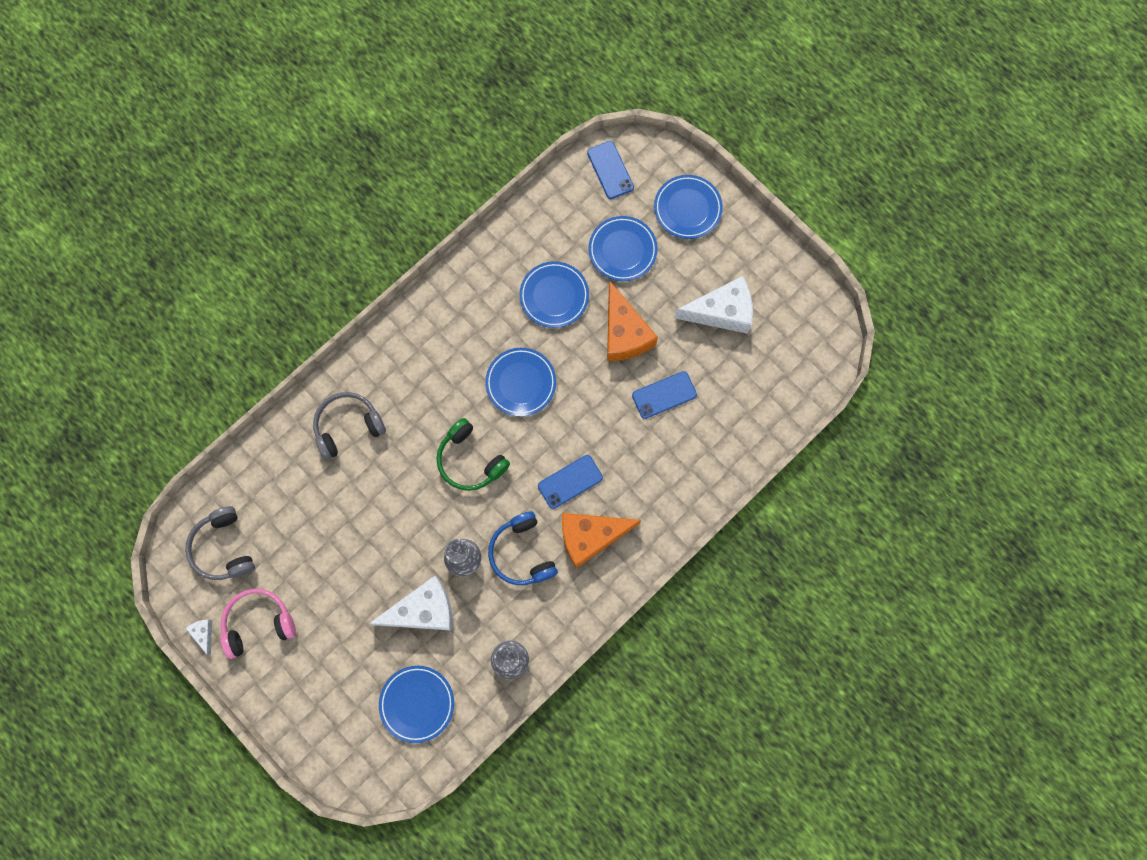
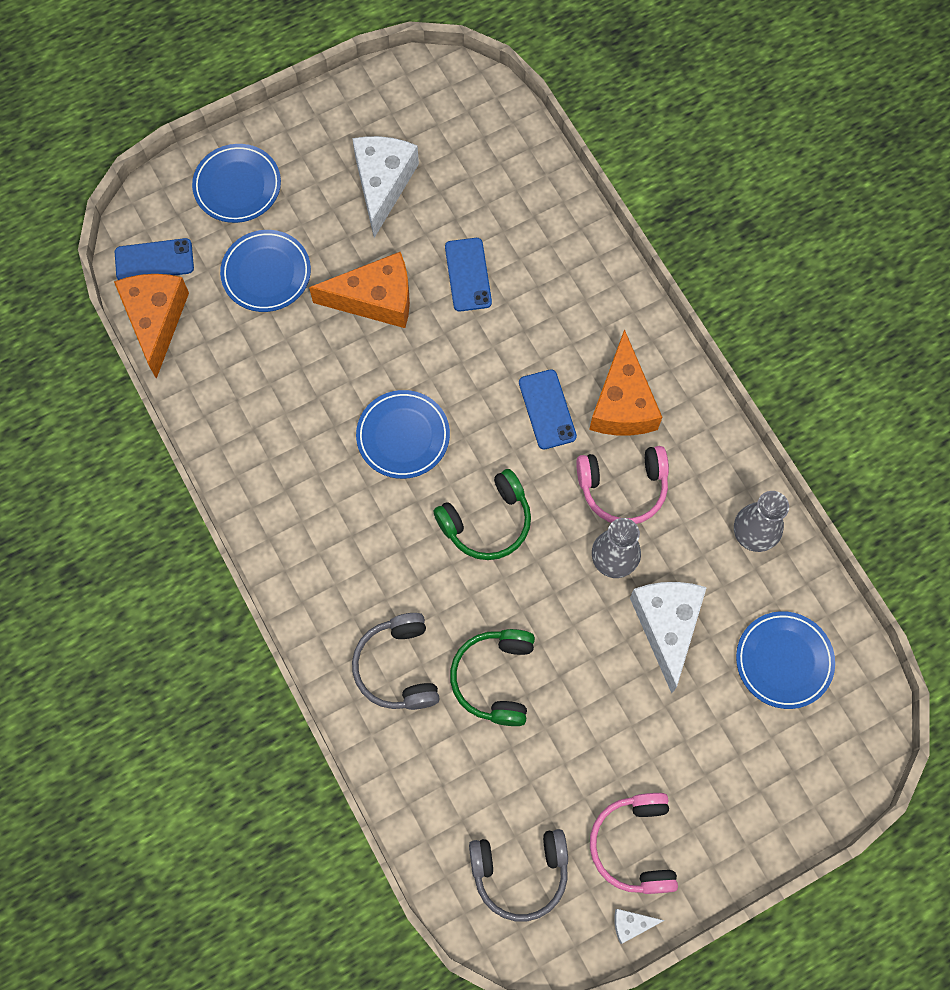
camera: 75 degrees left, 5 degrees down
(355, 496) = (495, 678): none -> green headphones
(522, 553) = (623, 488): blue headphones -> pink headphones
(554, 296) = (300, 368): blue plate -> none
(563, 186) = (155, 320): none -> orange cheese

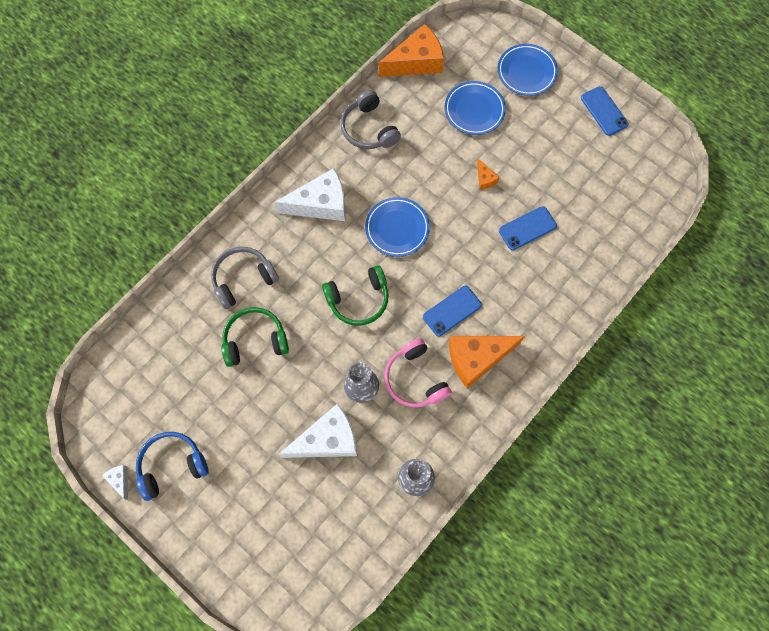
camera: 70 degrees right, 0 degrees up
(154, 260) = (455, 46): blue phone -> blue phone (604, 111)
(375, 299) = (485, 179): orange cheese -> orange cheese, size x0.44
(382, 184) = (568, 154): white cheese -> white cheese (320, 204)
(487, 522) = (358, 299): green headphones -> green headphones turned 60 degrees counterclockwise
(520, 872) = (134, 398): grey headphones -> grey headphones (369, 129)
(634, 845) = (172, 465): pink headphones -> blue headphones
(784, 661) = (330, 529): blue plate -> none

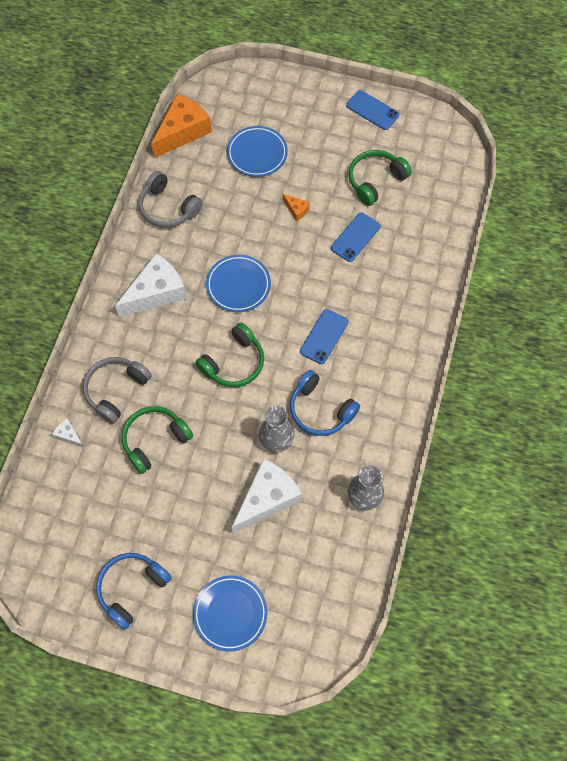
camera: 25 degrees left, 5 degrees down
(120, 480) = (87, 625): white cheese -> white cheese (69, 435)
(415, 379) = (320, 410): pink headphones -> blue headphones
(477, 358) = (366, 368): orange cheese -> none
(526, 72) = (287, 102): blue plate -> blue plate (230, 613)
(573, 181) = (375, 181): none -> green headphones

